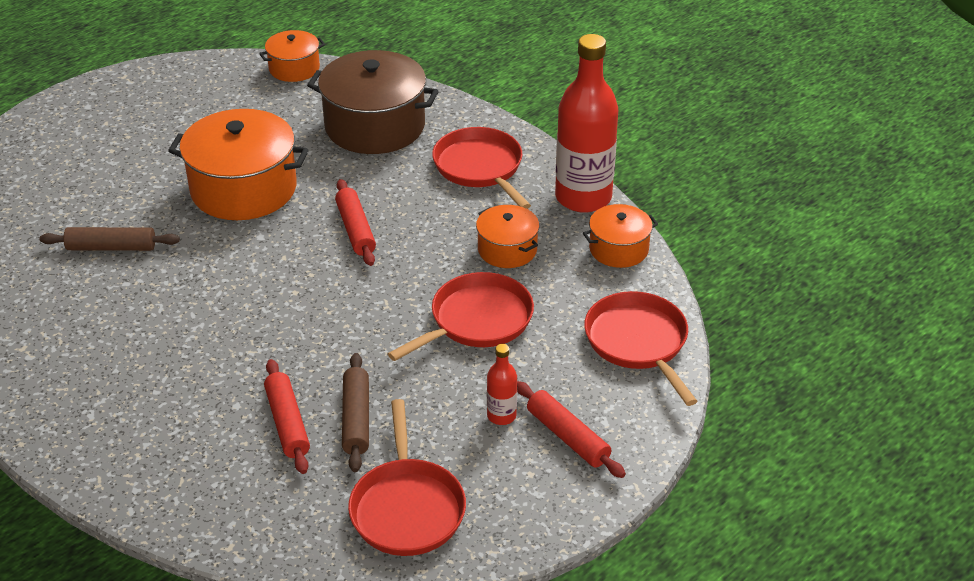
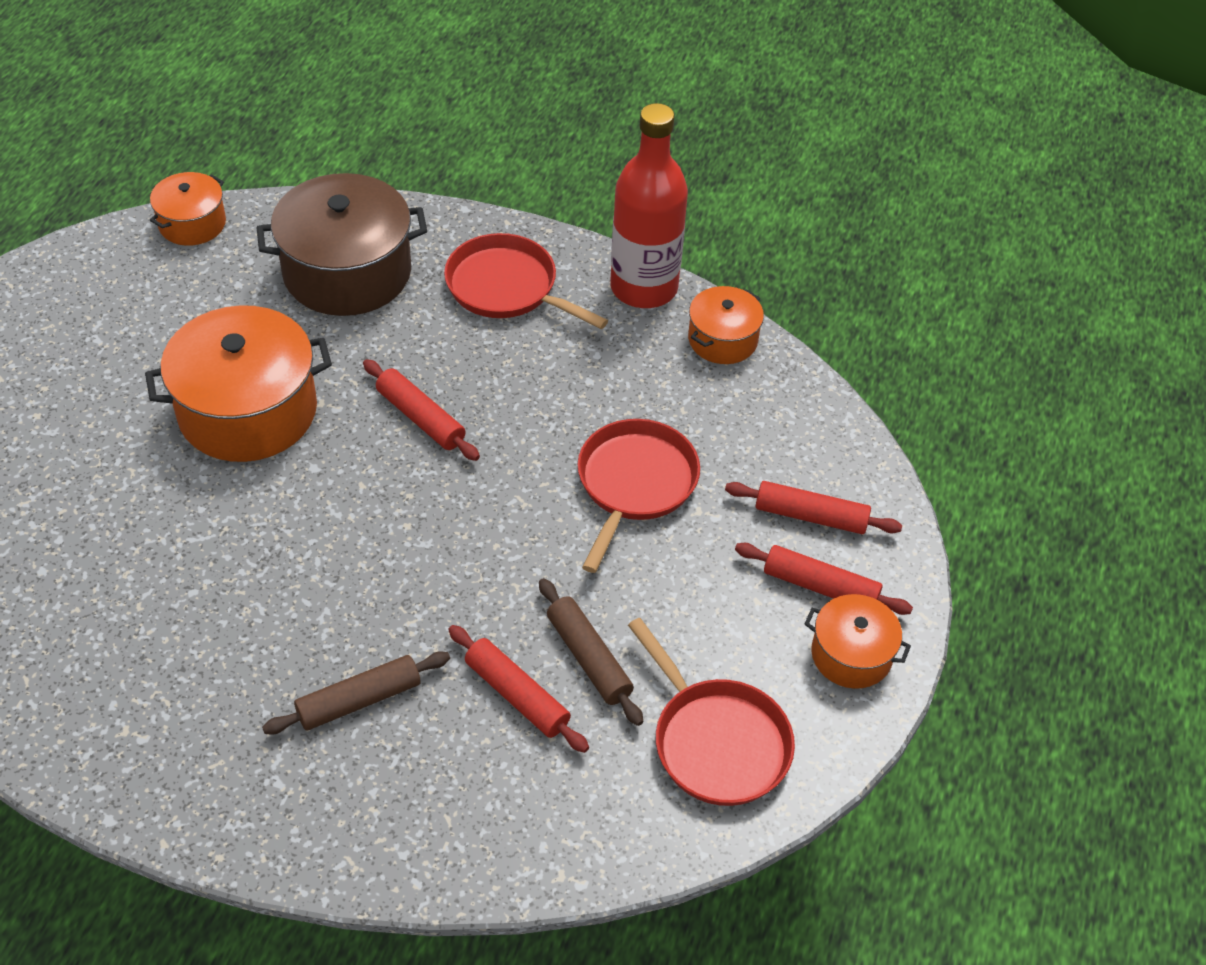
camera: 30 degrees left, 10 degrees up
(111, 247) = (138, 550): brown rolling pin -> brown rolling pin (359, 700)
(501, 416) = (738, 590): red bottle -> none
(507, 249) = (607, 382): orange pot -> orange pot (851, 654)
(597, 387) = (810, 516): none -> red rolling pin
(638, 343) = (816, 446): red pan -> none

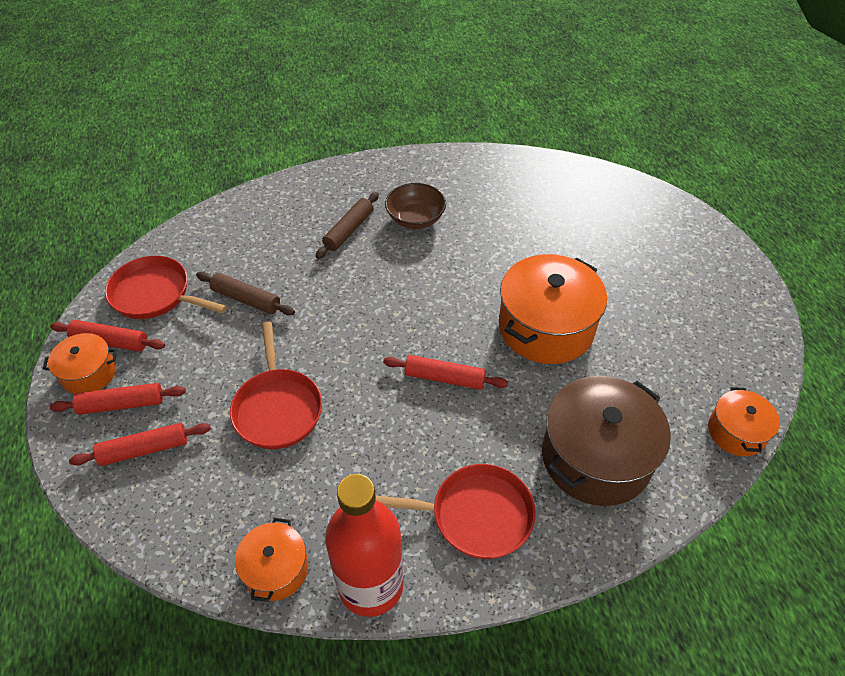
camera: 150 degrees right, 0 degrees up
(243, 664) = (415, 219): none -> brown bowl
(517, 695) = (273, 266): red rolling pin -> red rolling pin (110, 341)

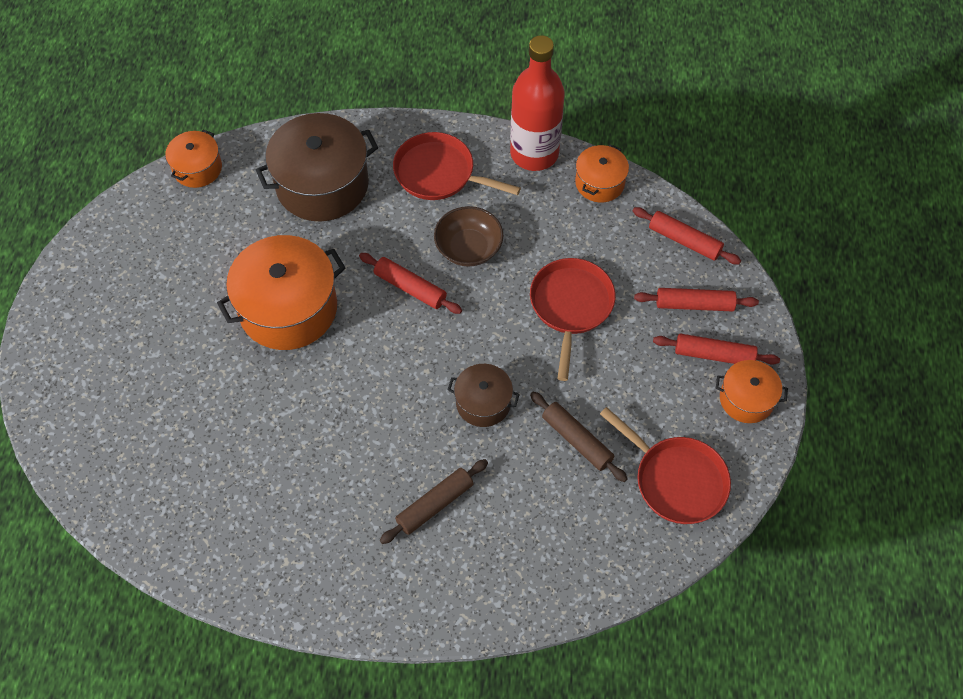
camera: 160 degrees left, 10 degrees up
(110, 341) = (725, 431): red rolling pin -> red rolling pin (684, 241)
(336, 304) = (483, 403): none -> brown pot
(415, 219) = (349, 496): brown bowl -> brown bowl (468, 248)

